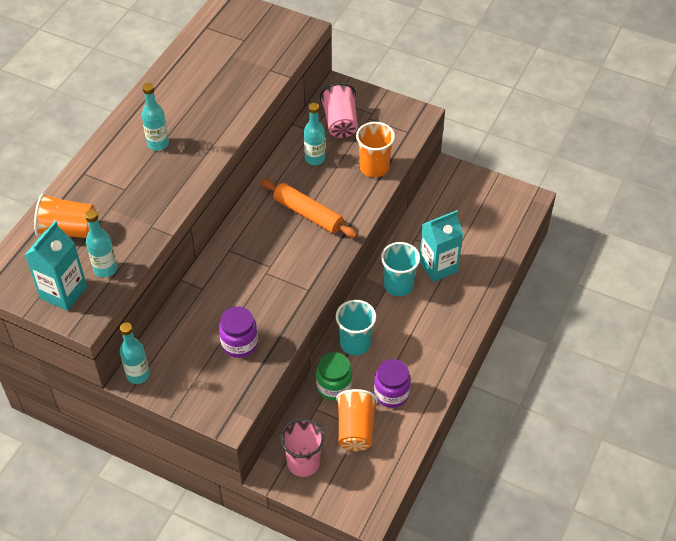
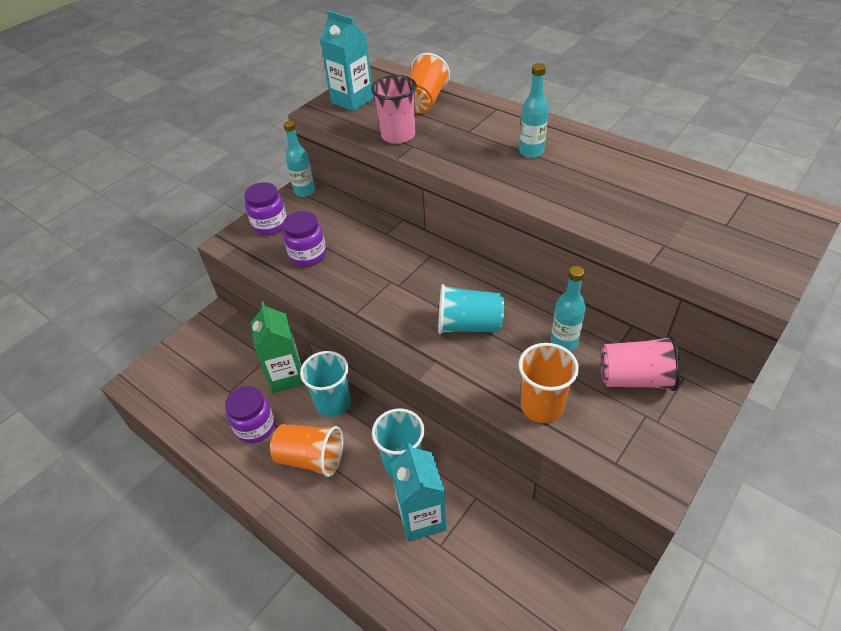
camera: 105 degrees right, 5 degrees down
(105, 269) = (369, 120): turquoise bottle -> none
(197, 390) = (270, 225): none -> purple jar
(303, 462) = (215, 341): pink cup -> pink cup (398, 135)
(308, 214) = (469, 325): orange rolling pin -> turquoise cup
(334, 386) = (286, 376): green jar -> green carton
(355, 429) = (229, 387): orange cup -> orange cup (311, 458)

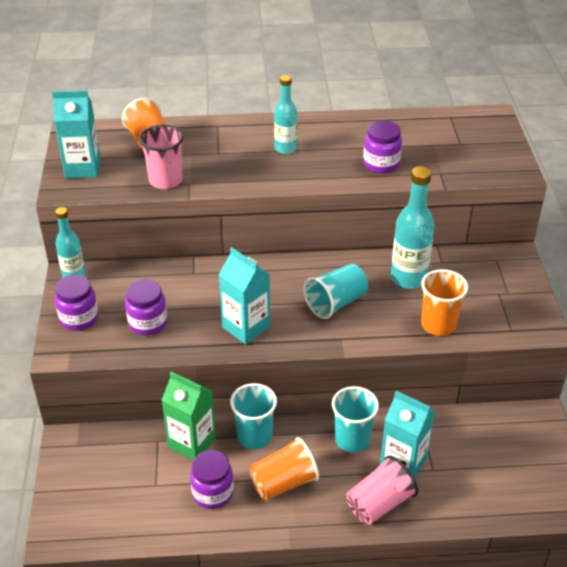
camera: 45 degrees left, 5 degrees down
(371, 301) = (246, 327): none -> turquoise carton
(564, 342) = (408, 278): turquoise bottle -> turquoise bottle, size x1.57
(608, 206) = (381, 164): none -> purple jar
(635, 378) = (472, 276): pink cup -> pink cup (379, 503)

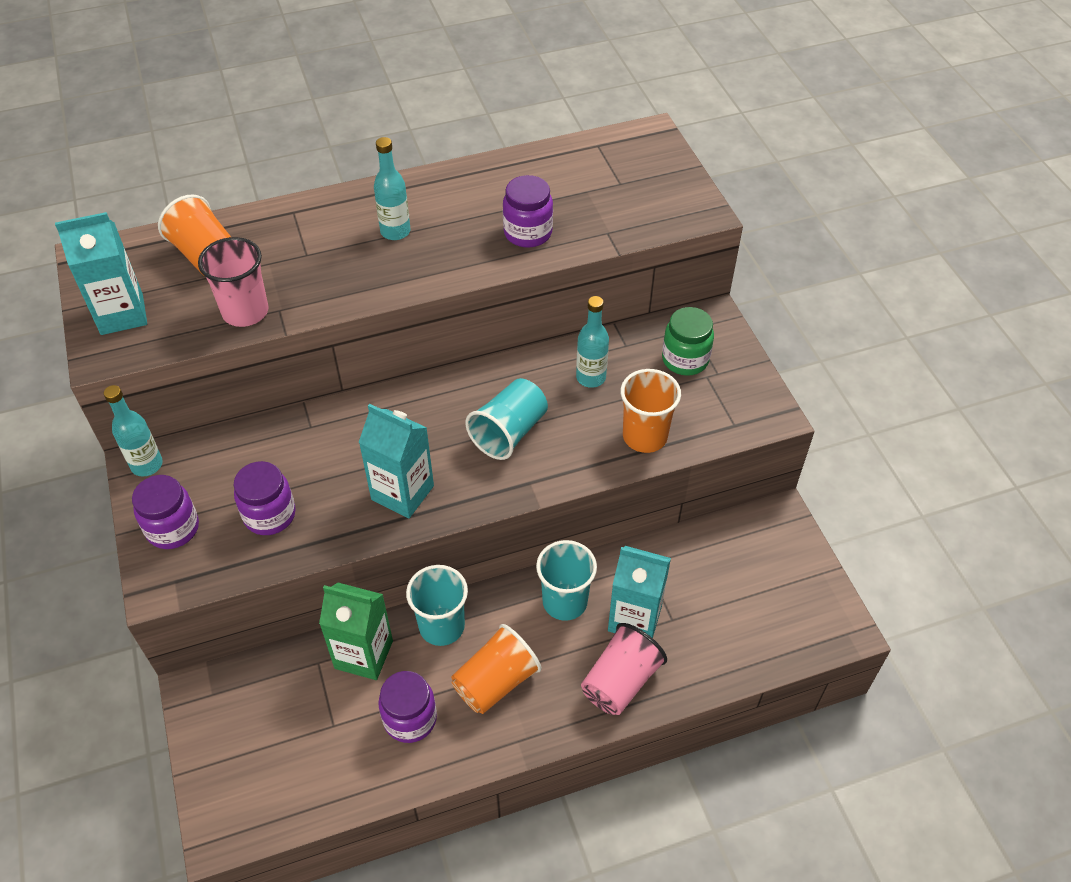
camera: 15 degrees left, 10 degrees up
(408, 278) = (591, 377): turquoise bottle -> turquoise bottle, size x0.64
(485, 279) = (685, 359): none -> green jar

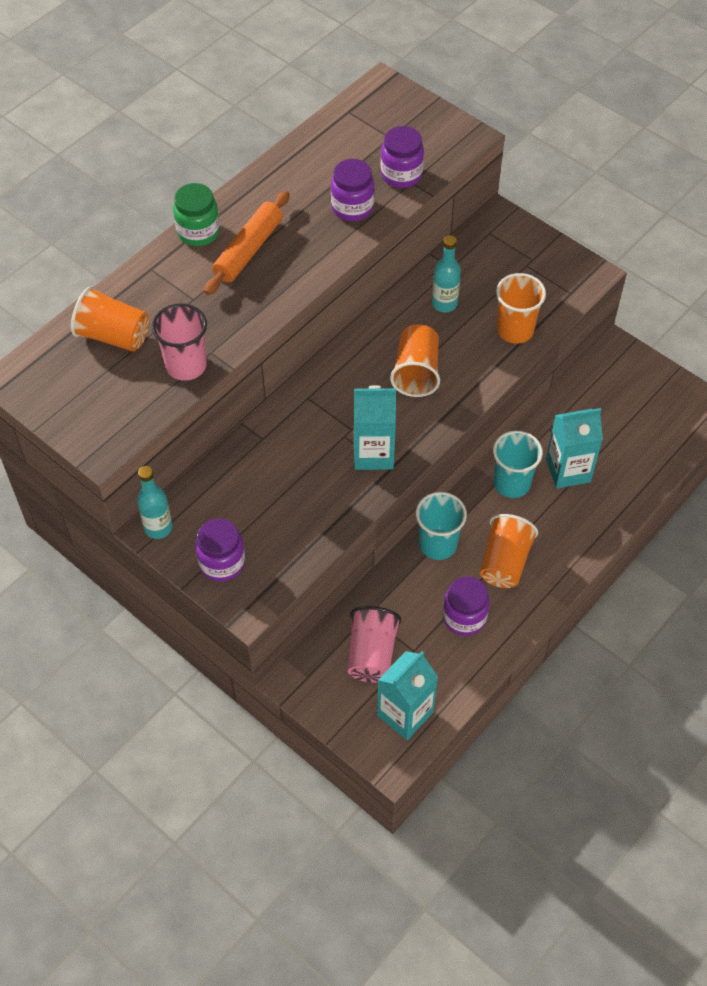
camera: 30 degrees left, 5 degrees up
(122, 314) = (87, 412): turquoise carton -> turquoise carton (405, 714)
(270, 515) = (287, 517): purple jar -> purple jar (401, 175)
(364, 654) = (397, 592): green carton -> none
(395, 231) = (249, 250): turquoise bottle -> orange rolling pin
(509, 432) = (416, 372): turquoise cup -> orange cup
(620, 681) = (588, 518): pink cup -> pink cup (371, 654)
(685, 359) = (502, 259): green jar -> green jar (198, 232)

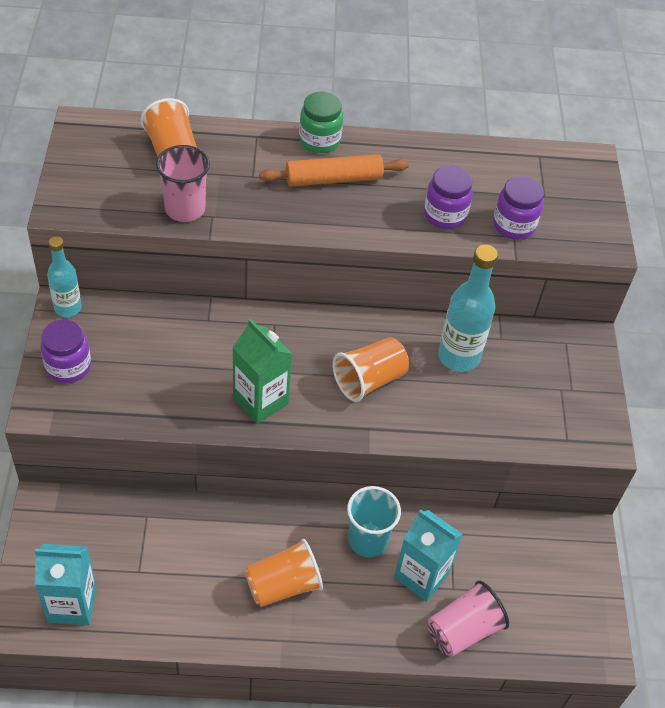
camera: 45 degrees right, 5 degrees down
(371, 654) = (111, 543): pink cup -> pink cup (463, 630)
(373, 453) = (260, 401): turquoise carton -> green carton
(438, 544) = (257, 523): turquoise cup -> none
(444, 304) = (458, 356): turquoise bottle -> turquoise bottle, size x1.57
(464, 617) = (201, 589): purple jar -> none
(515, 330) = (484, 423): orange cup -> none

